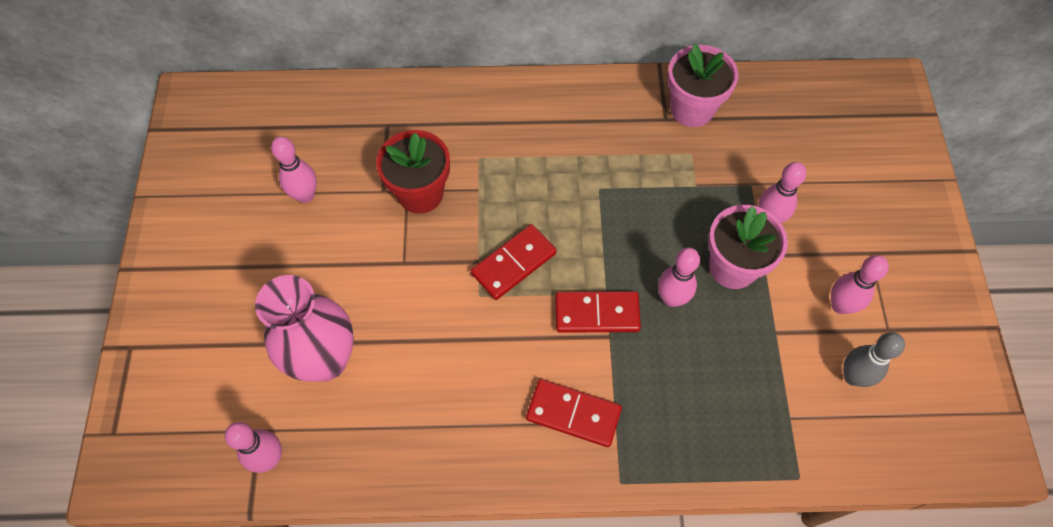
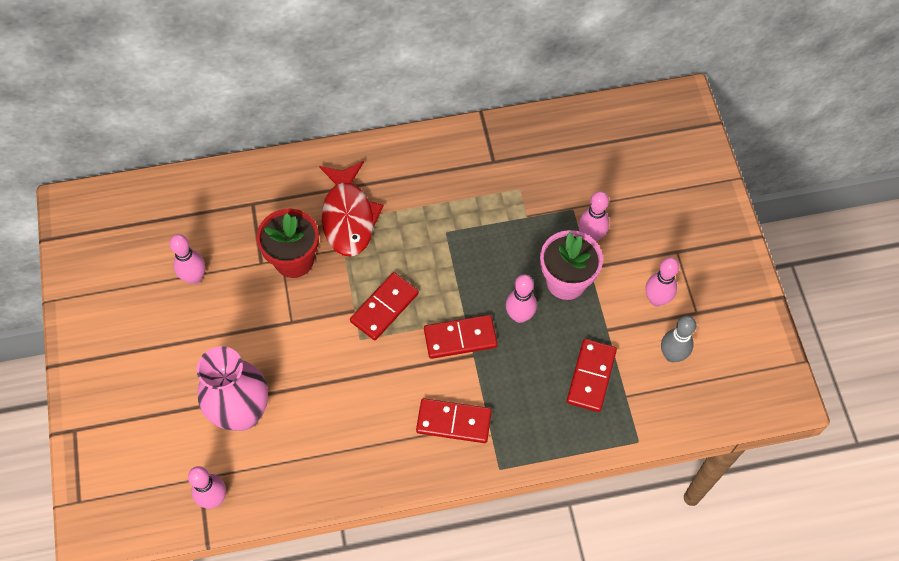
camera: 10 degrees left, 0 degrees up
(491, 155) = (348, 217): none -> red fish
(692, 109) = (514, 149): pink flower pot -> none
(749, 386) = (591, 376): none -> red domino

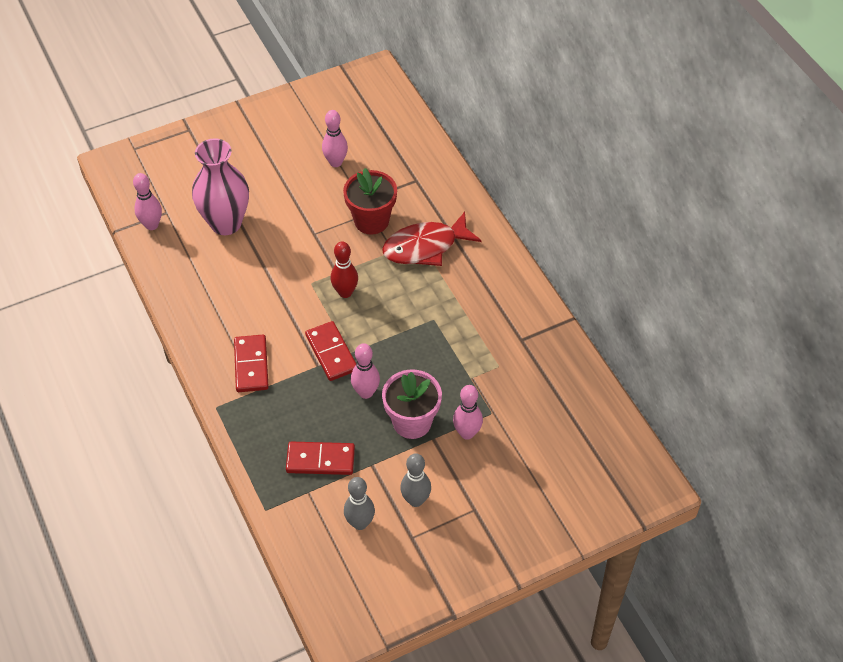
camera: 75 degrees right, 10 degrees down
(384, 307) = (345, 292): red domino -> red bowling pin
(656, 299) = (415, 500): pink bowling pin -> grey bowling pin

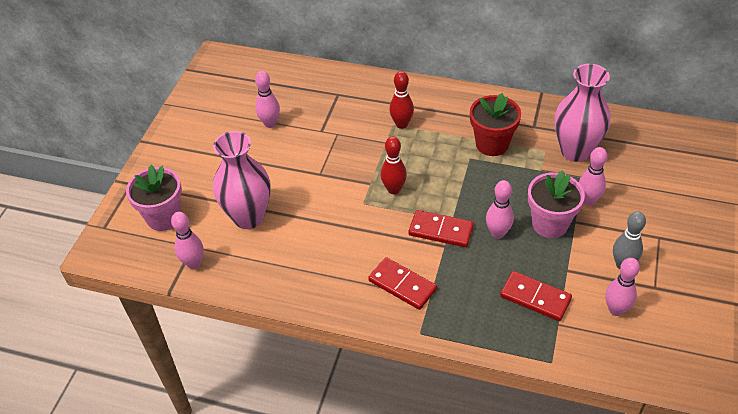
camera: 45 degrees left, 5 degrees down
(176, 174) = (163, 217): none -> pink flower pot
(320, 460) = (535, 298): red domino -> red domino turned 75 degrees clockwise
(360, 523) = (616, 310): grey bowling pin -> pink bowling pin
(371, 221) = (345, 137): red flower pot -> red flower pot (492, 144)
(425, 247) = (401, 124): red fish -> red bowling pin
(521, 388) = (575, 151): none -> pink vase

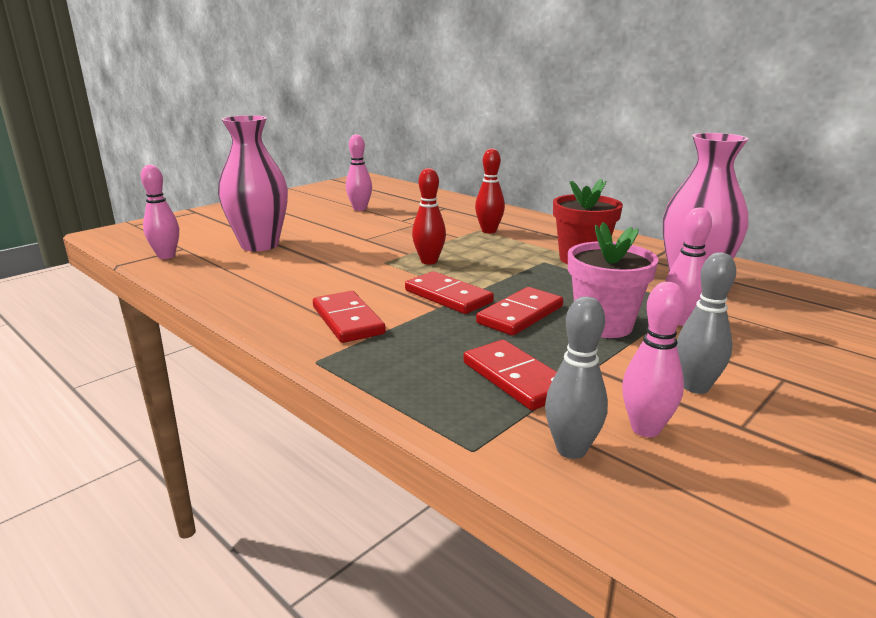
camera: 25 degrees right, 25 degrees down
(163, 217) = (189, 230): pink flower pot -> none
(497, 233) = (520, 315): pink bowling pin -> red domino
(592, 340) = (571, 450): none -> grey bowling pin

